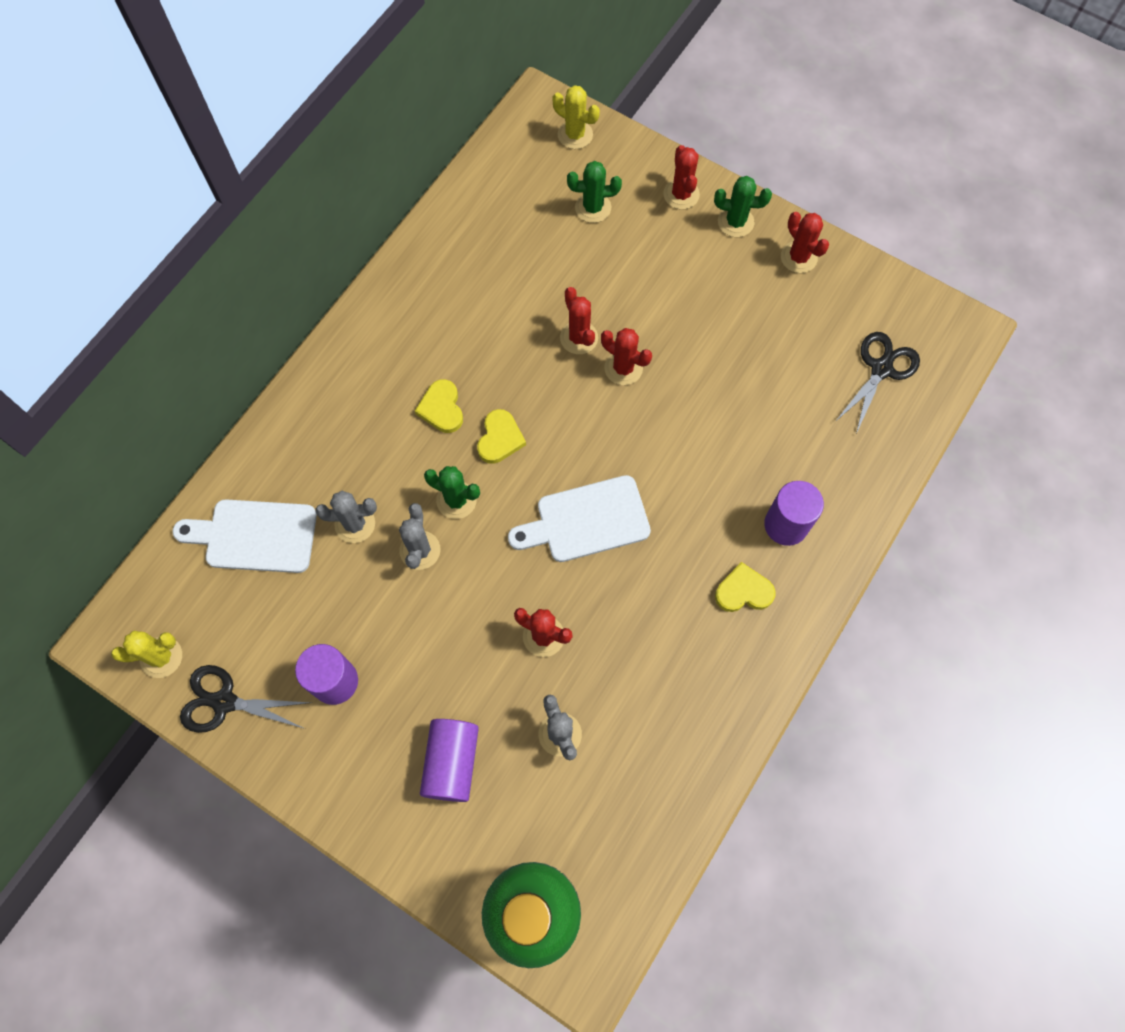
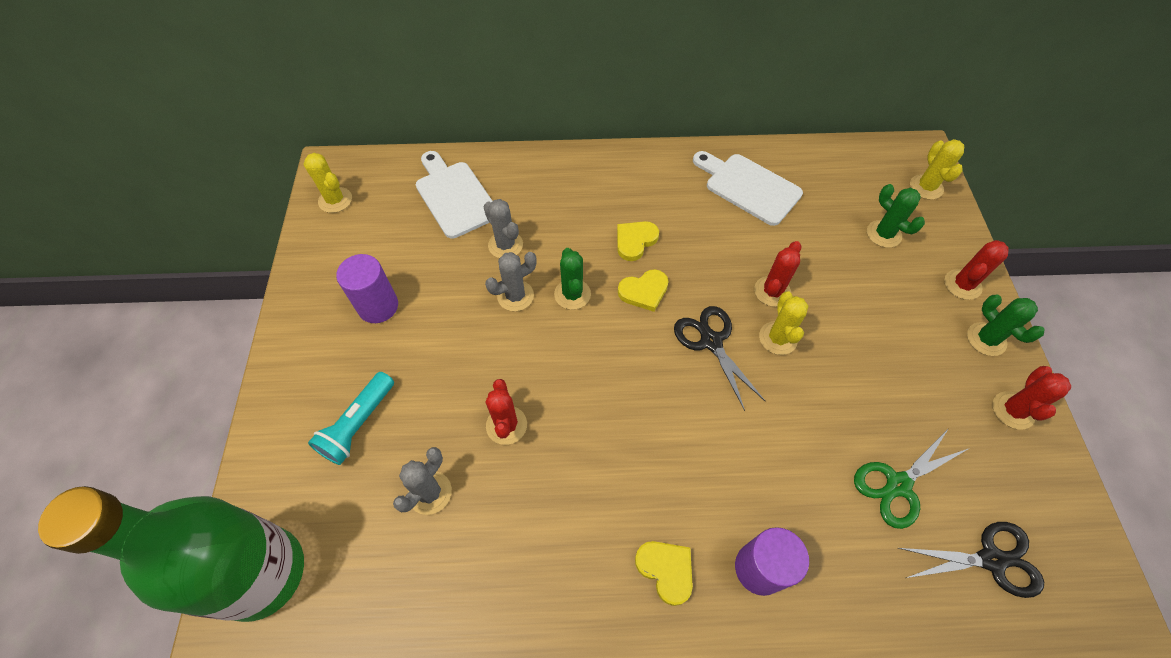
camera: 55 degrees right, 10 degrees down
(224, 702) = (323, 252): black scissors -> black scissors (711, 341)
(451, 763) = (358, 424): purple cylinder -> turquoise flashlight
(586, 521) = (627, 394): white cutting board -> white cutting board (748, 187)
(623, 368) = (778, 338): red cactus -> yellow cactus
(794, 382) = (898, 485): none -> green scissors

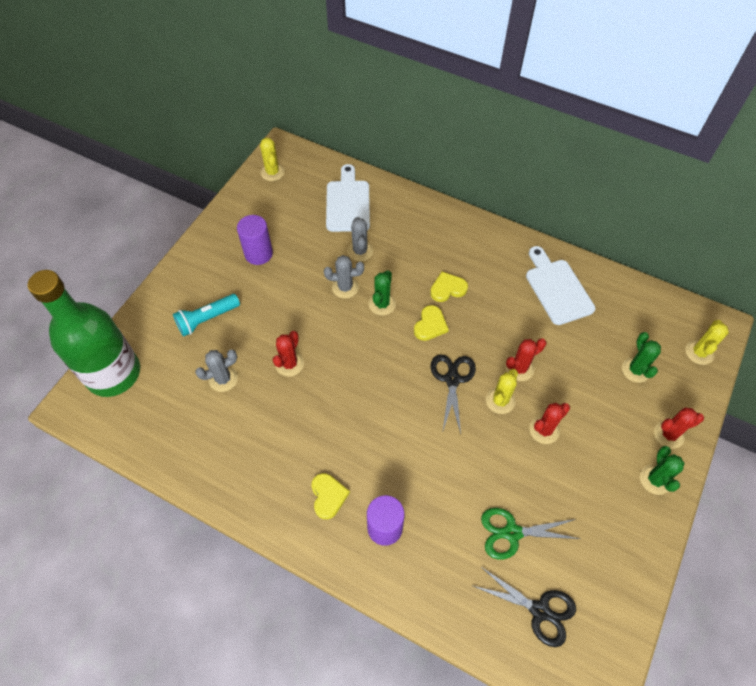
camera: 30 degrees right, 0 degrees up
(644, 291) = (430, 325): yellow heart -> yellow heart turned 75 degrees counterclockwise
(1013, 410) = (635, 534): red cactus -> red cactus (544, 430)

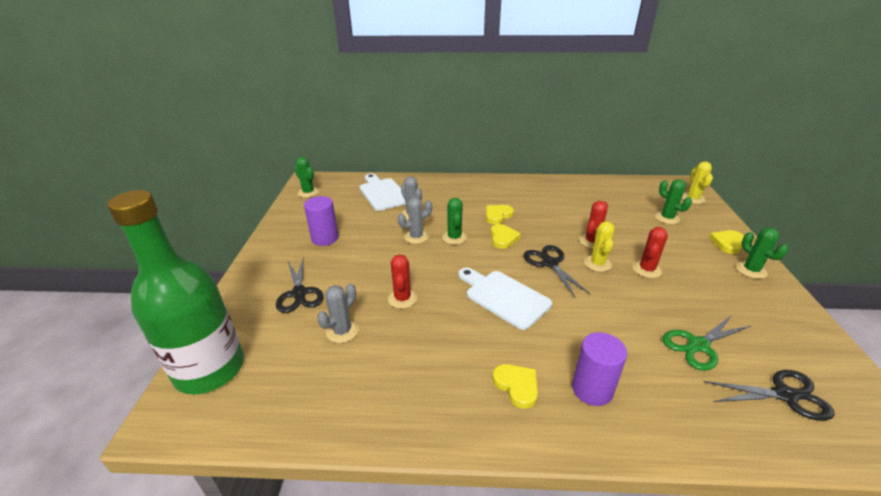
camera: 25 degrees left, 25 degrees down
(207, 319) = (299, 293): turquoise flashlight -> black scissors
(272, 172) = (308, 192): yellow cactus -> green cactus
(557, 288) = (573, 195): white cutting board -> white cutting board (504, 297)
(669, 434) = (727, 243): red cactus -> yellow heart

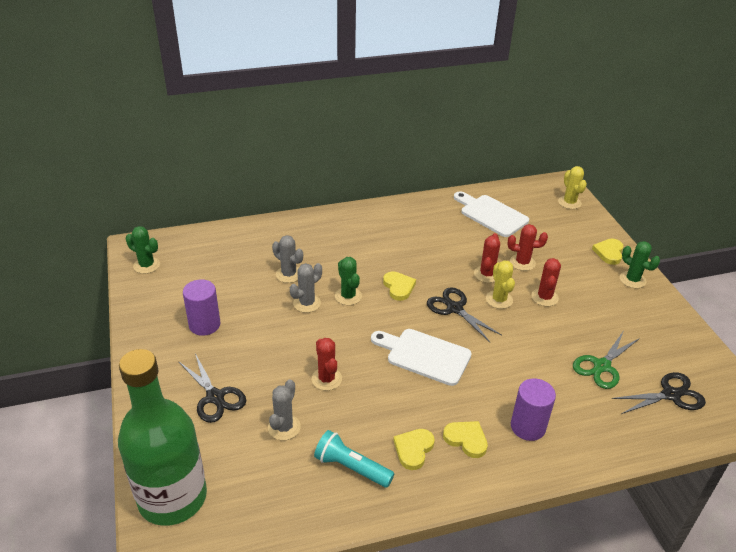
camera: 20 degrees left, 5 degrees up
(382, 193) = (239, 251): white cutting board -> white cutting board (491, 214)
(385, 384) = (351, 467): none -> turquoise flashlight
(497, 215) = (382, 259): yellow heart -> yellow heart (413, 449)
(631, 237) = (522, 262): none -> red cactus
(667, 218) = (550, 232): green cactus -> none

